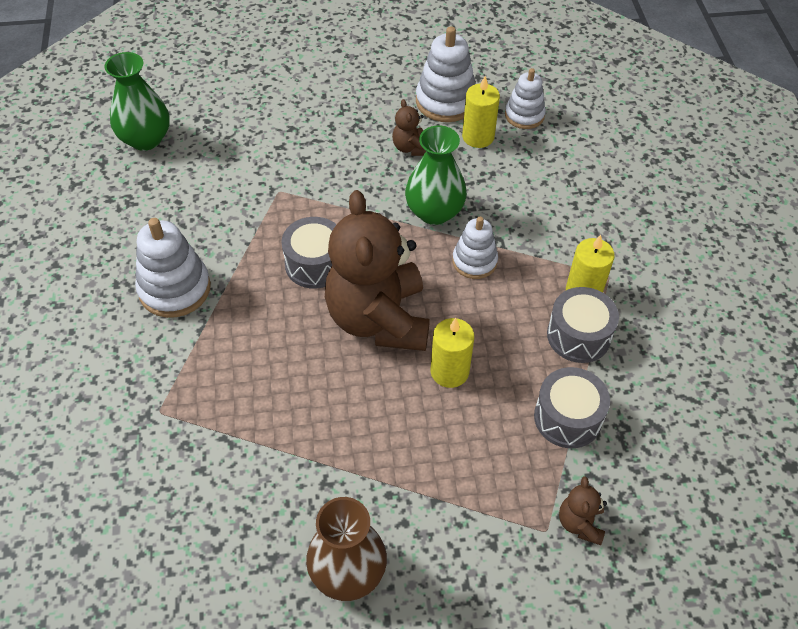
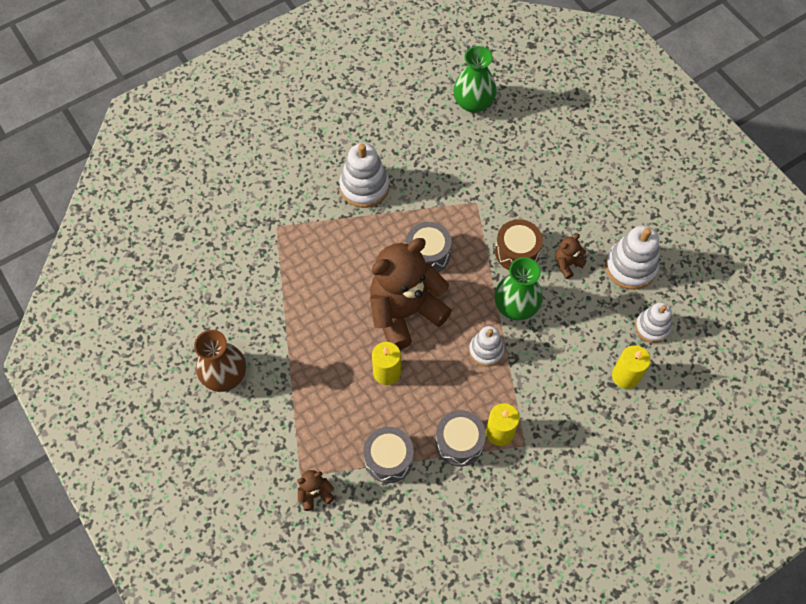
camera: 65 degrees right, 10 degrees up
(367, 183) = (517, 252): none -> brown drum
(478, 137) = (607, 304): yellow candle -> yellow candle (625, 376)

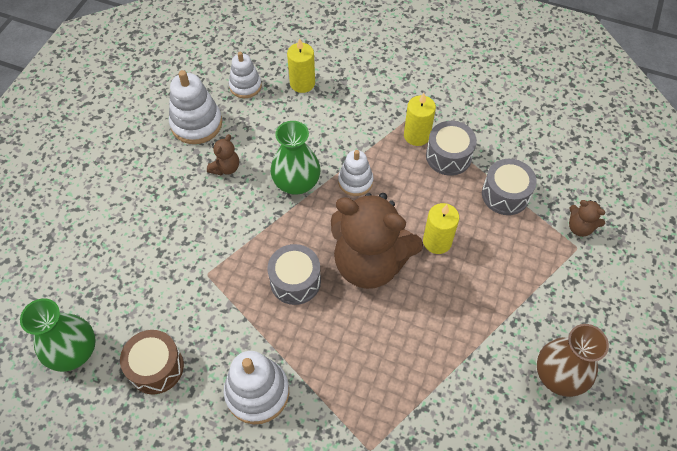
camera: 125 degrees left, 5 degrees down
(517, 252) = (240, 211): brown drum -> brown drum (156, 367)
(567, 264) = (225, 168): brown teddy bear -> brown teddy bear turned 75 degrees counterclockwise

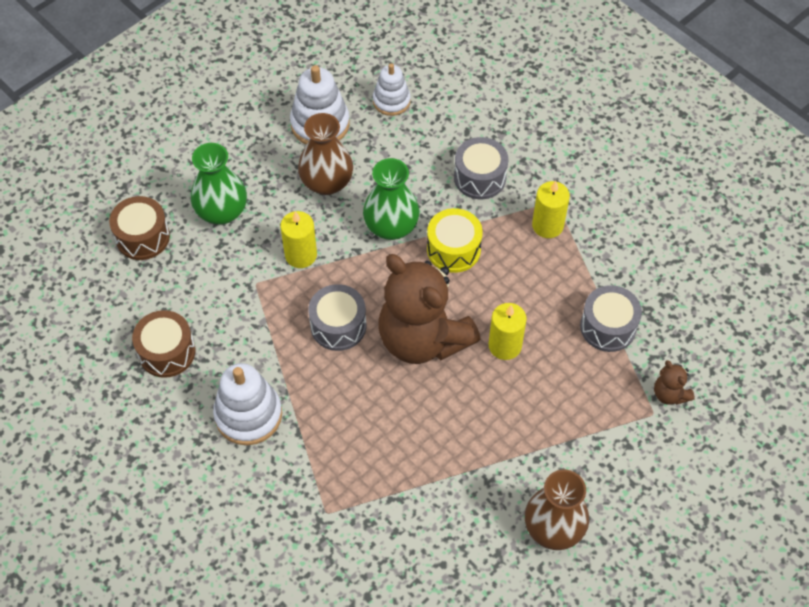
camera: 25 degrees right, 0 degrees up
(74, 351) = (100, 306): green vase -> green vase (222, 211)
(86, 274) = (142, 237): none -> brown drum
(225, 168) = (327, 182): brown teddy bear -> brown vase
(302, 83) = (454, 120): yellow candle -> yellow candle (301, 255)
(355, 181) = (453, 249): white stacking toy -> yellow drum
(448, 156) = (570, 261): grey drum -> grey drum (480, 177)

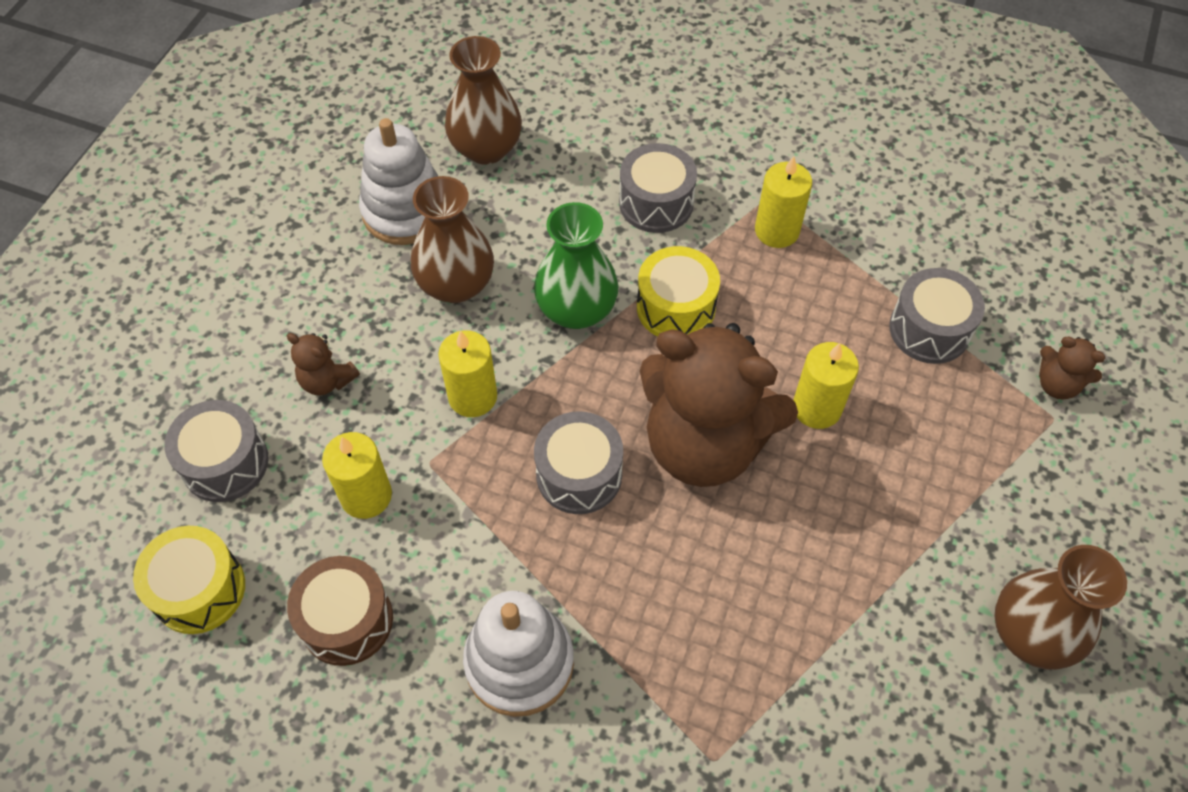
camera: 25 degrees left, 0 degrees up
(97, 302) = (199, 590): none -> yellow drum
(142, 237) = (225, 463): brown drum -> grey drum
(211, 288) = (366, 496): none -> yellow candle
(222, 211) = (327, 380): green vase -> brown teddy bear
(391, 101) = (486, 148): white stacking toy -> brown vase

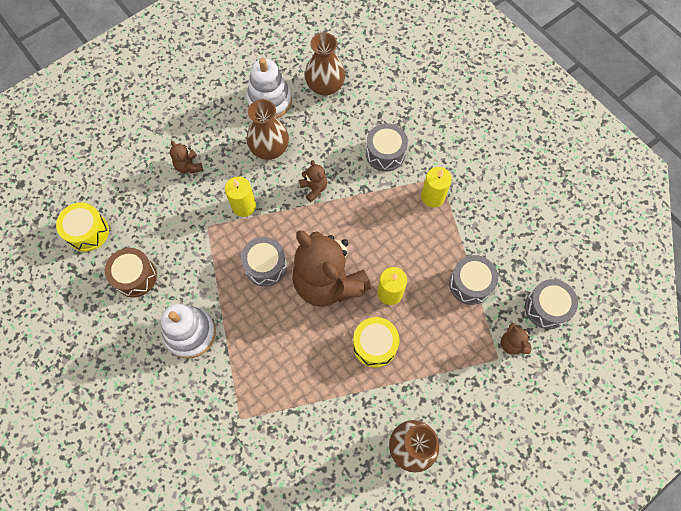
camera: 30 degrees right, 10 degrees up
(225, 463) = (127, 182): grey drum -> grey drum (546, 308)
(366, 496) = (174, 227): yellow candle -> none
(576, 310) = (314, 188): green vase -> brown teddy bear
(676, 307) = (359, 210): yellow drum -> yellow drum (374, 345)

